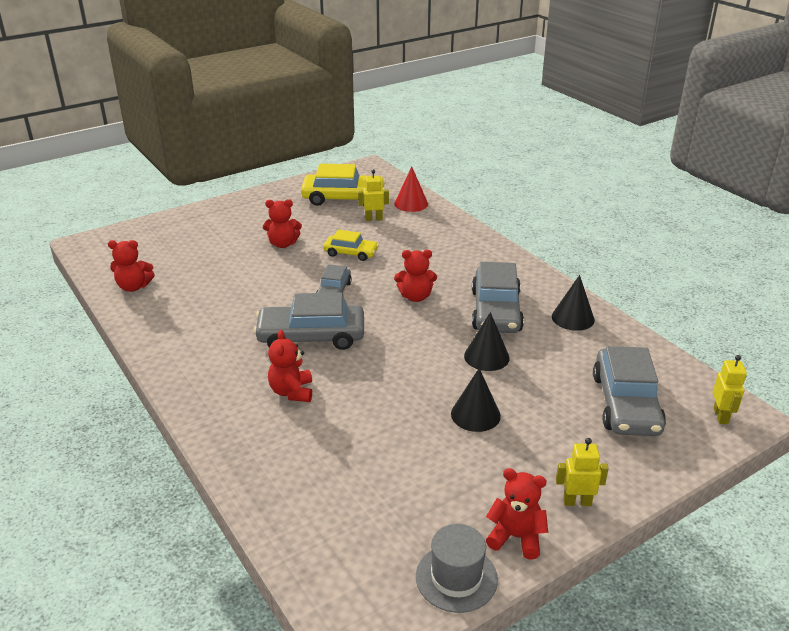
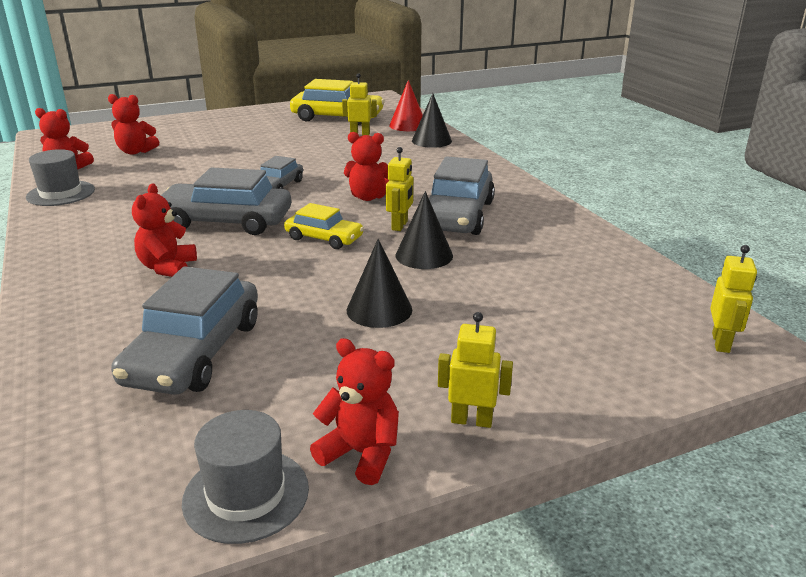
camera: 10 degrees right, 5 degrees down
(148, 318) = (61, 193): none -> grey hat
(283, 244) = (249, 147): red teddy bear -> red teddy bear (136, 152)
(351, 253) = (317, 158): yellow car -> yellow car (324, 238)
(455, 327) = (400, 225): none -> yellow robot
(573, 318) = (551, 228): black cone -> black cone (431, 141)
(625, 404) = (587, 317): grey car -> grey car (194, 352)

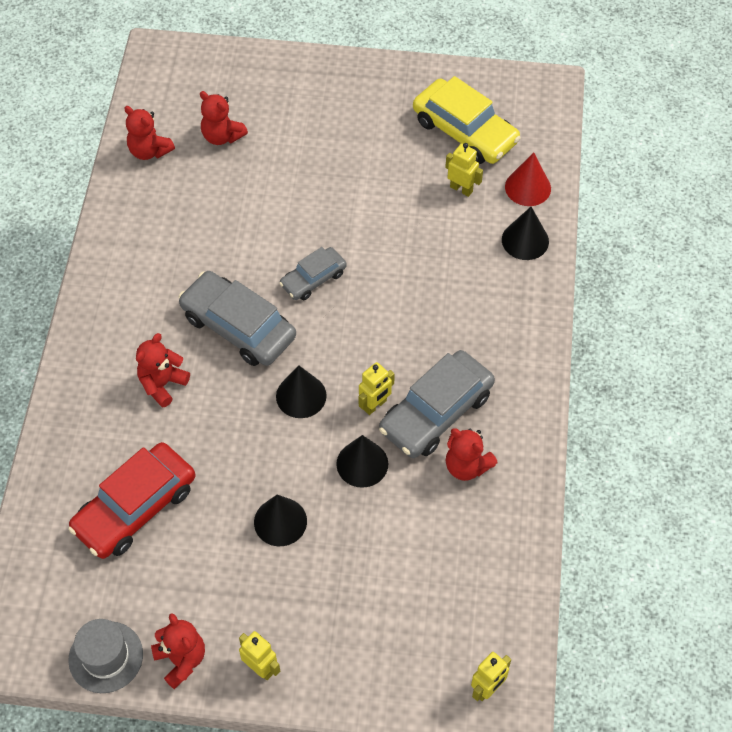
camera: 30 degrees right, 30 degrees up
(61, 193) = (127, 205): grey hat -> none
(194, 352) = (135, 507): grey car -> red car
(324, 238) = (301, 396): yellow car -> black cone
(368, 197) = (381, 339): red teddy bear -> red teddy bear (466, 466)

